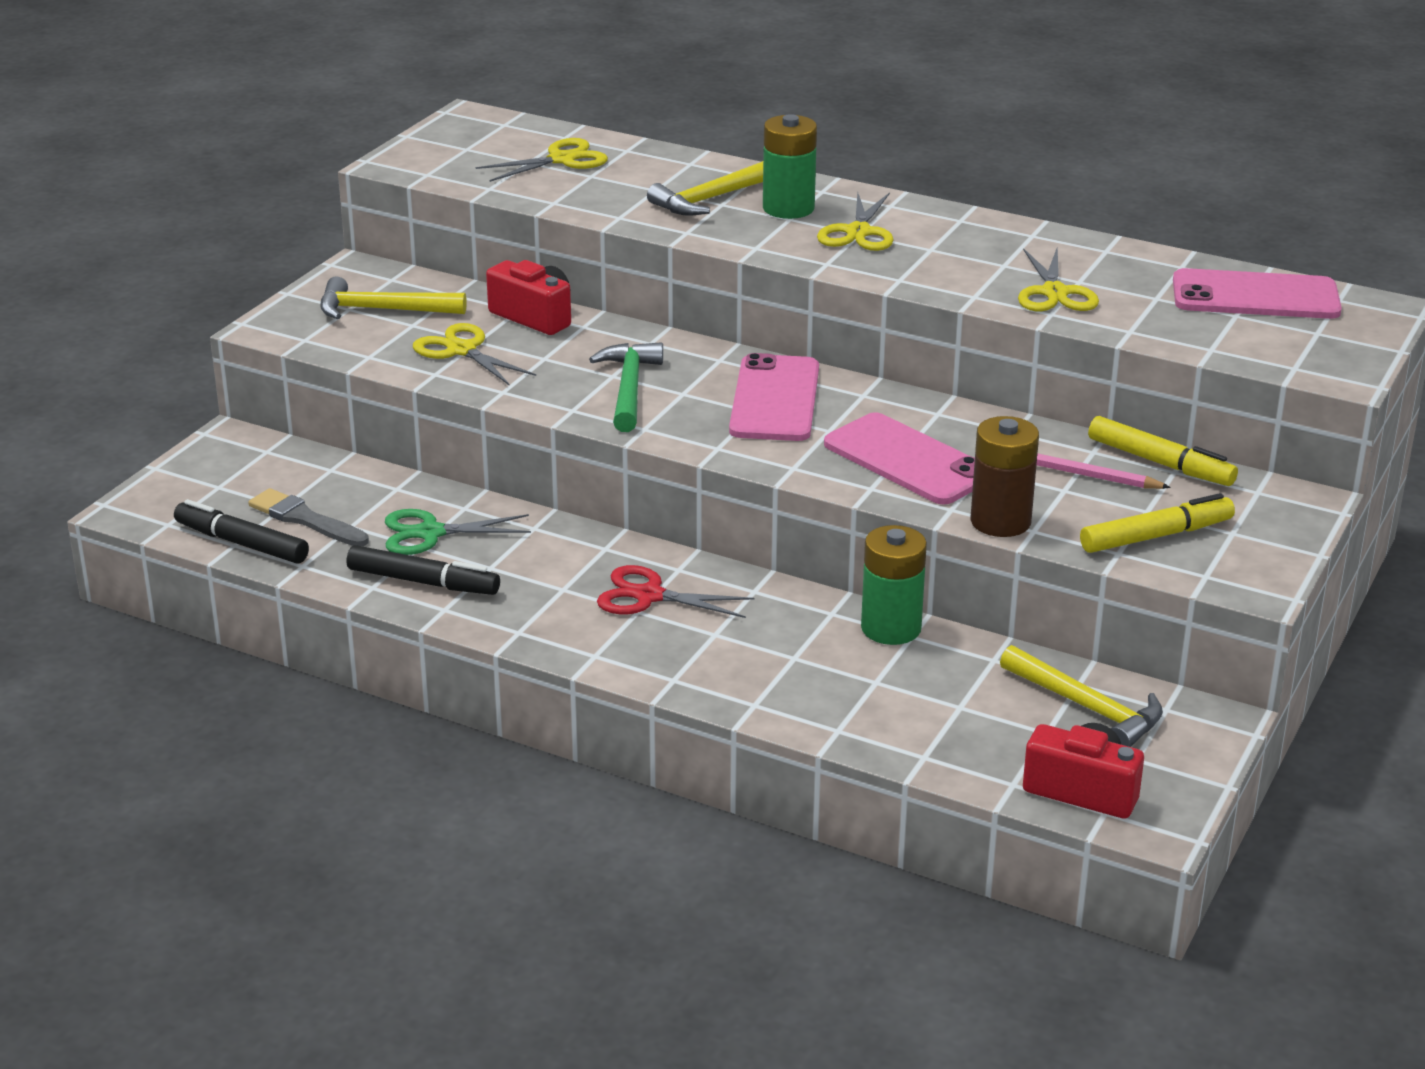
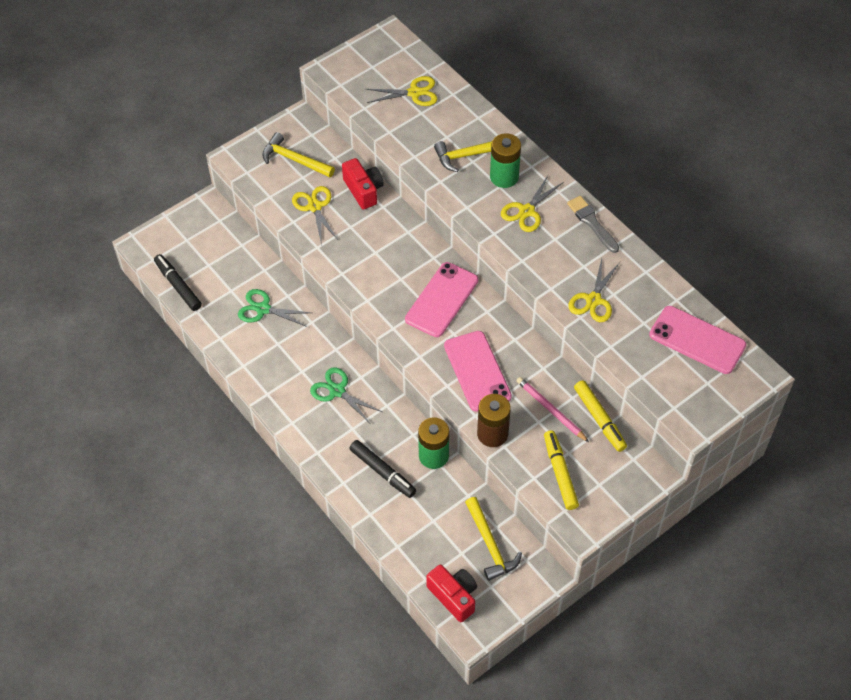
camera: 25 degrees right, 25 degrees up
(305, 519) = (213, 278): grey brush -> grey brush (592, 223)
(423, 582) = (243, 343): black marker -> black marker (382, 472)
(629, 388) = (377, 266): green hammer -> none
(648, 596) = (337, 391): red scissors -> green scissors
(1156, 536) = (560, 473): yellow marker -> yellow marker turned 105 degrees counterclockwise

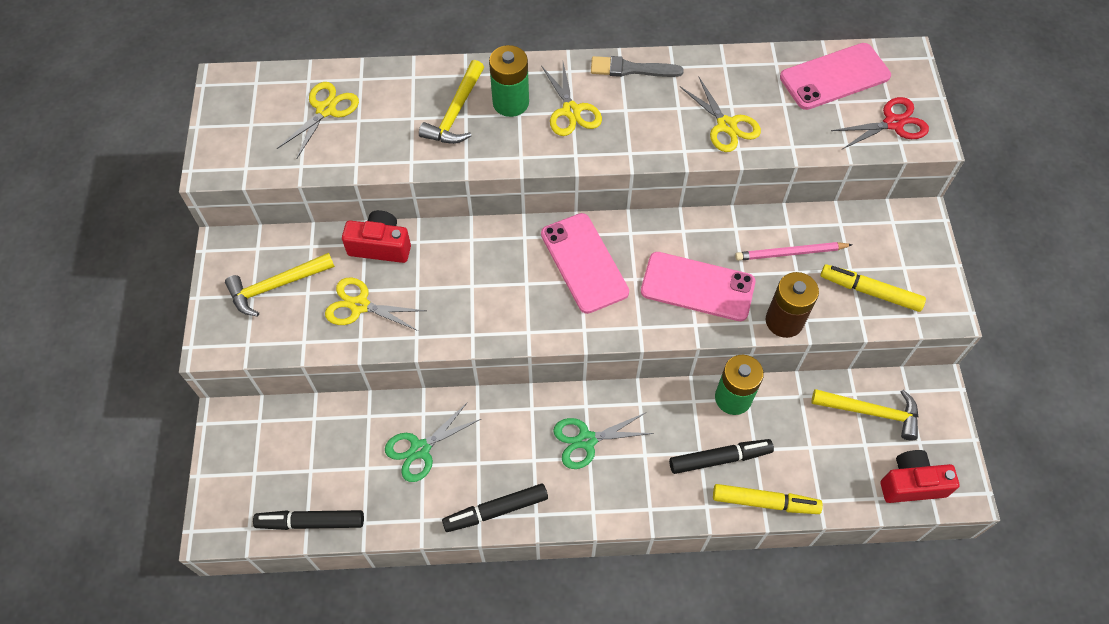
camera: 55 degrees left, 5 degrees up
(254, 371) = (496, 510): none -> black marker
(599, 419) = (829, 220): yellow marker -> yellow marker (765, 502)
(687, 395) = (893, 123): none -> red scissors

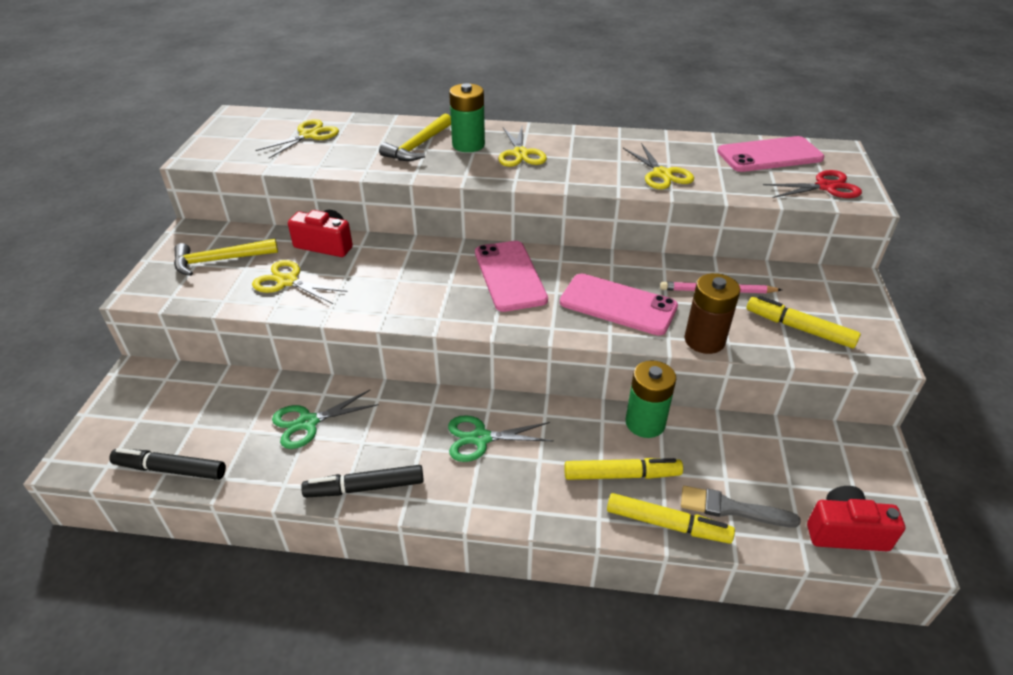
camera: 10 degrees right, 20 degrees down
(631, 69) = (581, 136): grey brush -> grey brush (732, 509)
(719, 458) = (621, 475): black marker -> yellow marker
(871, 412) = (798, 456): yellow hammer -> none

